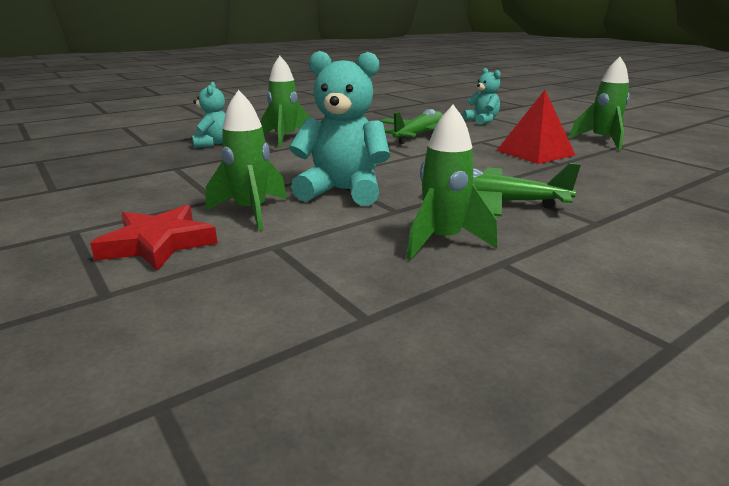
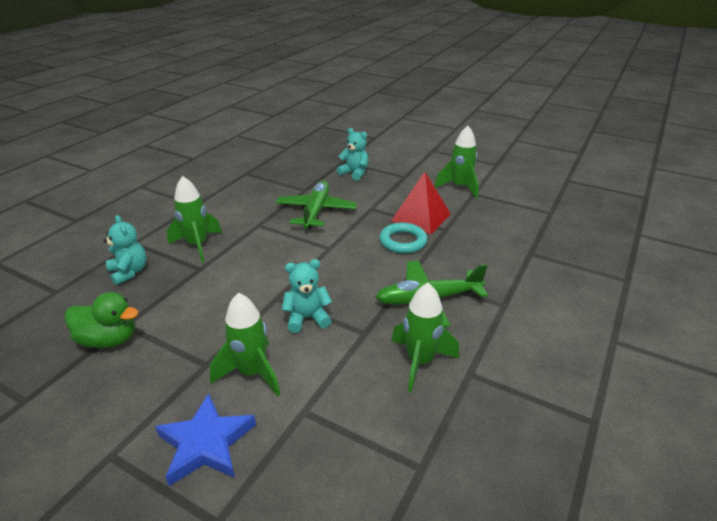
camera: 25 degrees left, 10 degrees up
(153, 172) = (109, 339): none -> green duck
(158, 243) = (206, 443): red star -> blue star
(343, 191) = (307, 318): turquoise teddy bear -> turquoise teddy bear, size x0.59
(499, 163) = (403, 241): none -> turquoise ring

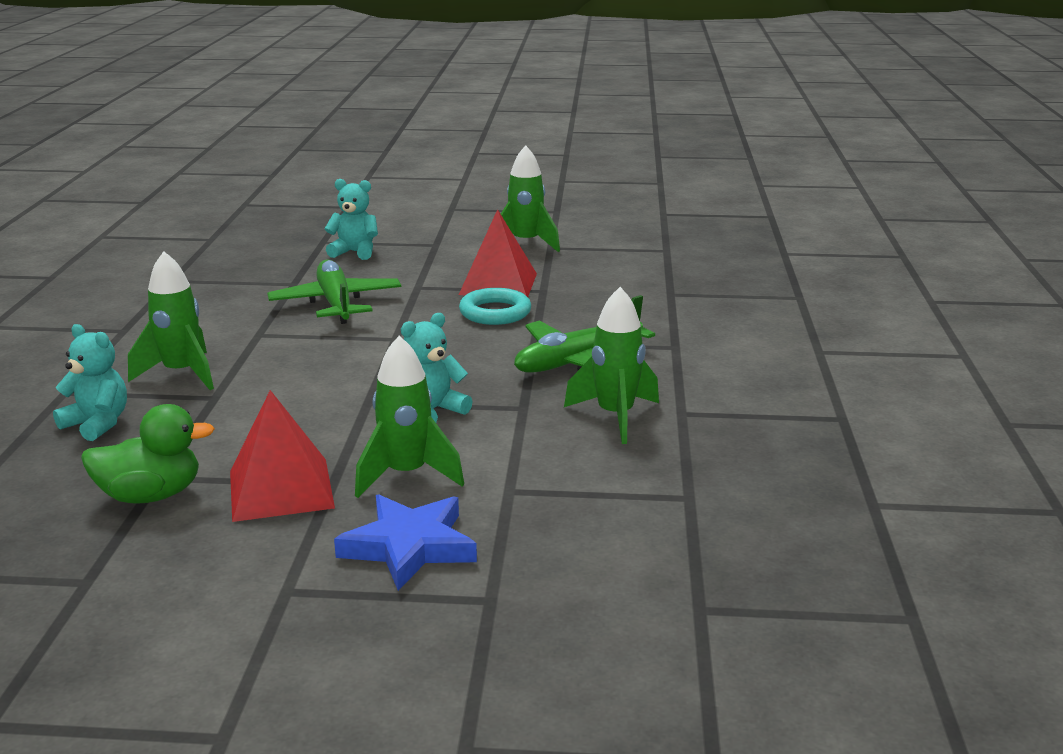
camera: 25 degrees left, 10 degrees down
(176, 359) = (281, 489): none -> red pyramid

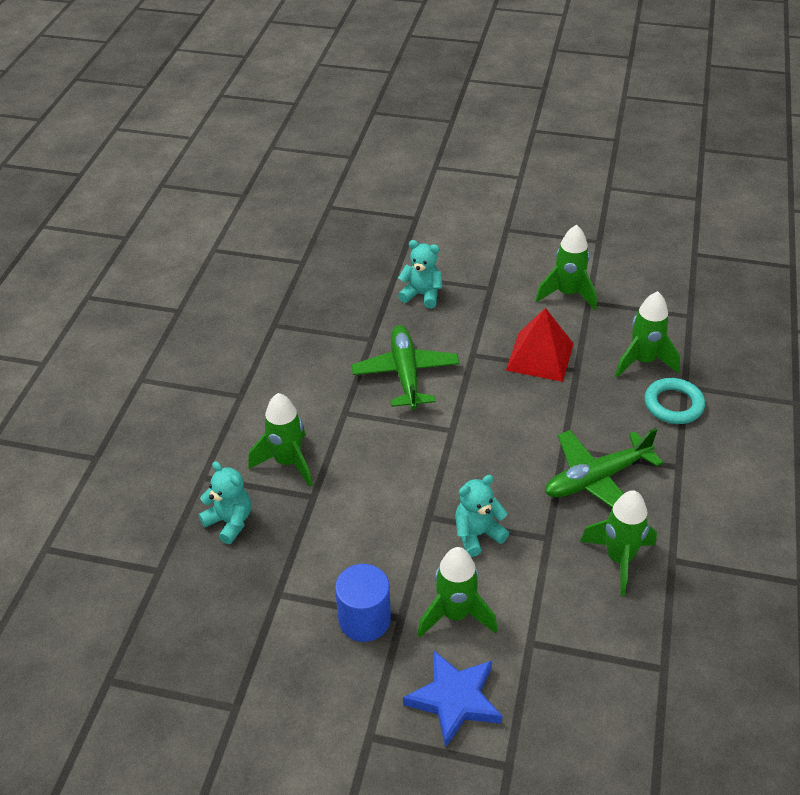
camera: 10 degrees right, 20 degrees up
(151, 495) = (273, 616): green duck -> none
(281, 489) = (364, 619): red pyramid -> blue cylinder
(495, 312) = (534, 400): turquoise ring -> turquoise ring (673, 404)
(619, 280) = (643, 361): none -> green rocket

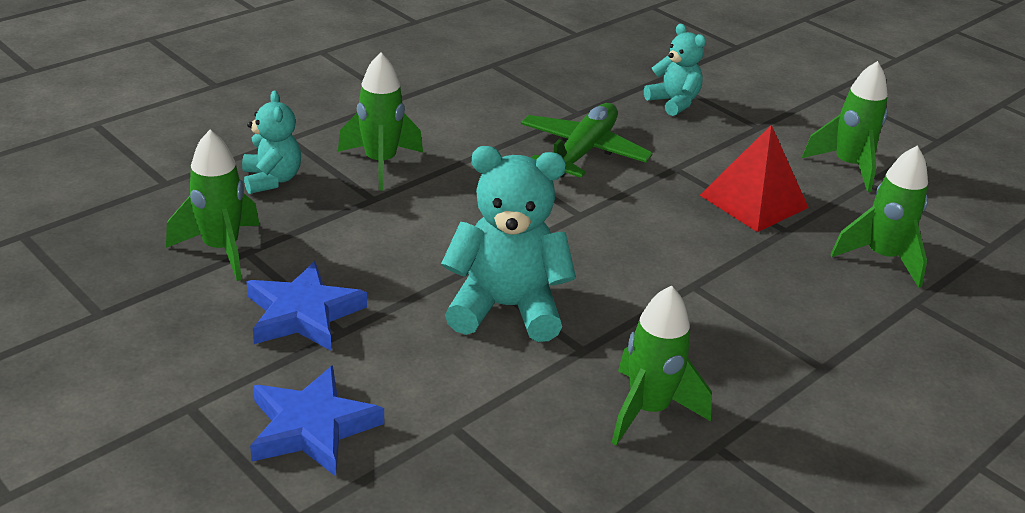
camera: 30 degrees right, 10 degrees down
(364, 619) = (303, 314): blue cylinder -> blue star
(455, 614) = (401, 359): green rocket -> green rocket (221, 249)
(477, 534) = (505, 308): turquoise teddy bear -> turquoise teddy bear, size x1.70
(596, 479) = (703, 329): green plane -> none
(673, 404) = (879, 311): turquoise ring -> none

